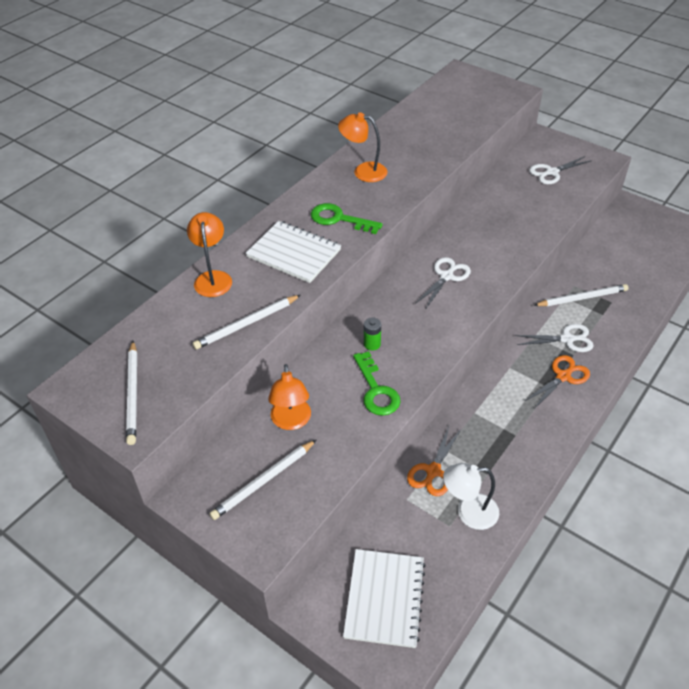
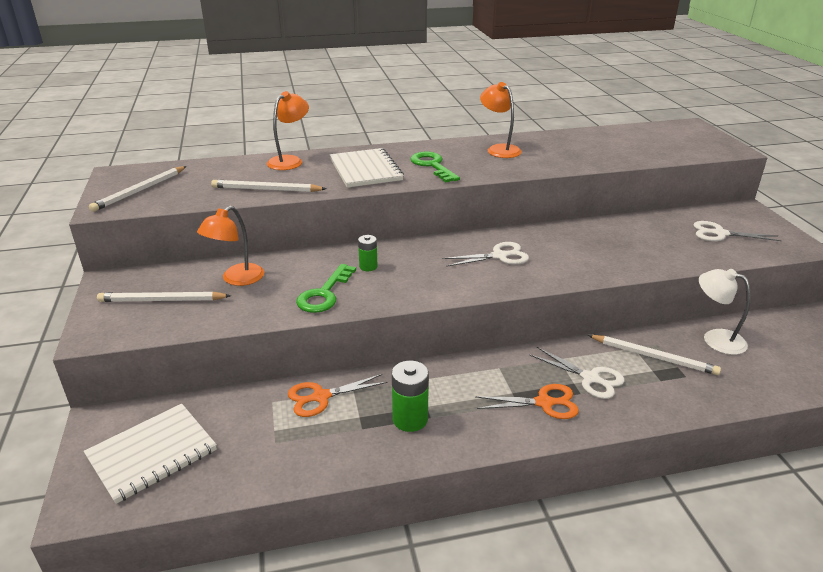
camera: 40 degrees right, 15 degrees down
(468, 512) = (304, 443): white lamp -> white lamp (715, 339)
(506, 445) = (410, 419): none -> green battery

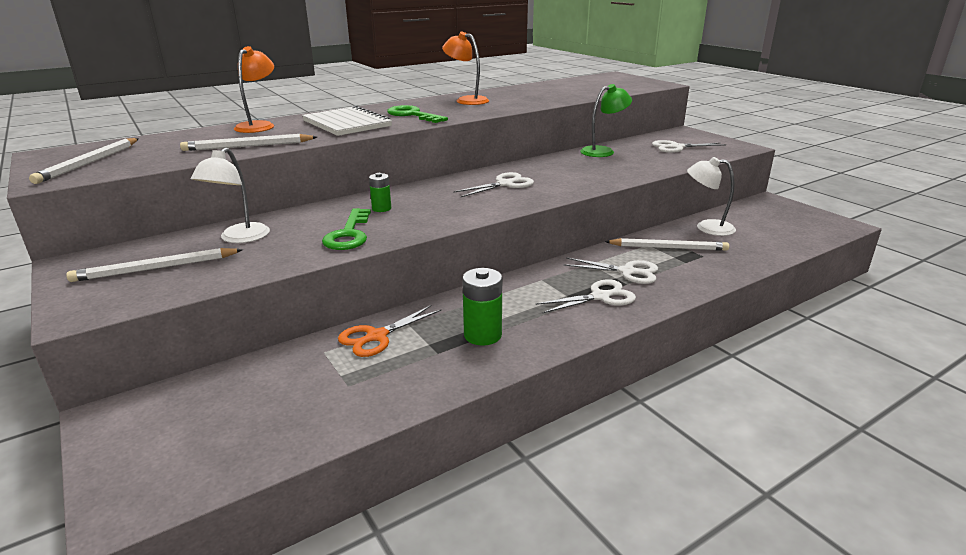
camera: 20 degrees left, 5 degrees down
(152, 454) = (199, 430): white notebook -> none
(236, 279) = (239, 238): orange lamp -> white lamp
(544, 403) = (600, 297): orange scissors -> white scissors
(631, 226) = (603, 151): none -> green lamp

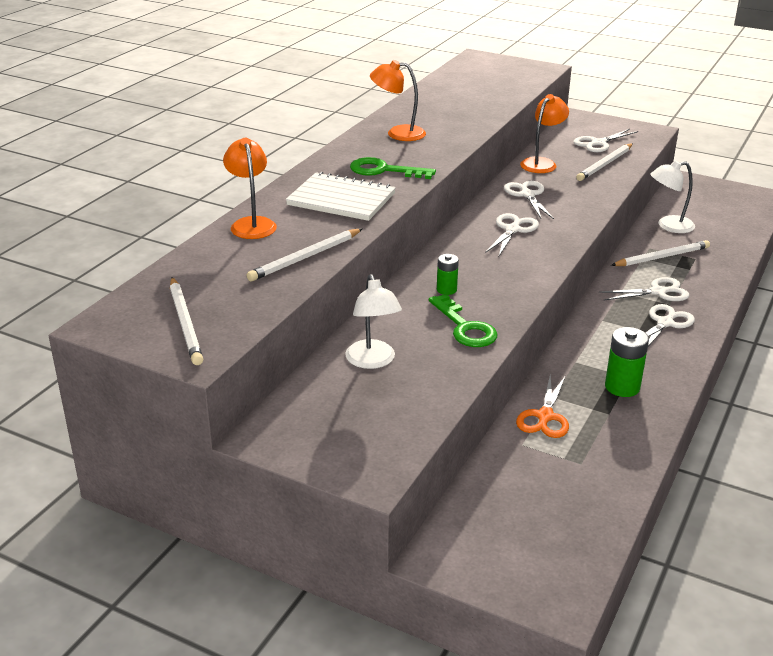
camera: 30 degrees left, 5 degrees up
(156, 268) = (356, 415): white pencil -> white pencil (605, 164)
(556, 167) = (527, 195): none -> white scissors
(603, 151) = (542, 163): green lamp -> orange lamp

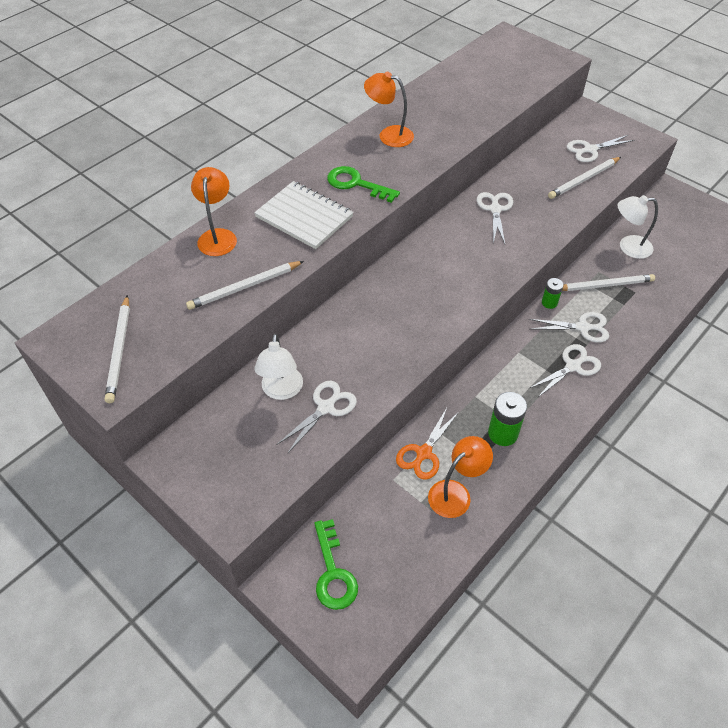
camera: 15 degrees right, 20 degrees up
(446, 290) = (375, 317): green battery -> green battery (549, 303)
(465, 327) = (373, 366): green key -> green key (333, 573)
(512, 230) = (463, 252): white scissors -> white scissors (326, 408)
(542, 163) = (526, 169): orange lamp -> orange lamp (456, 493)

